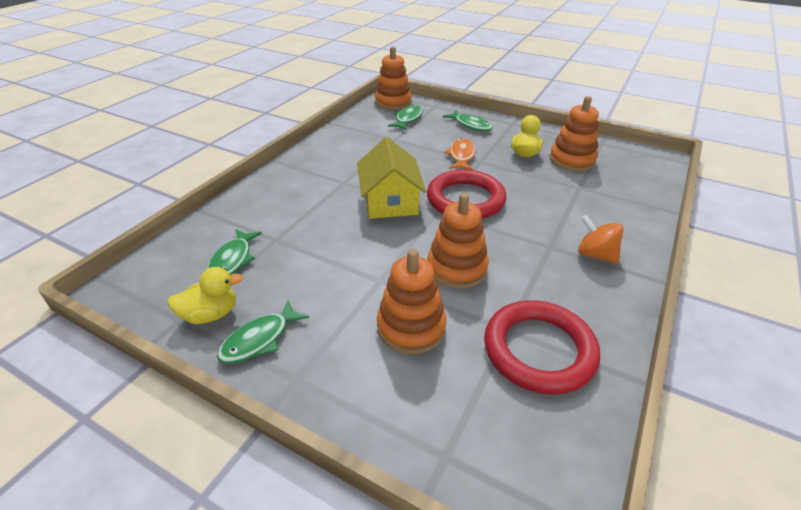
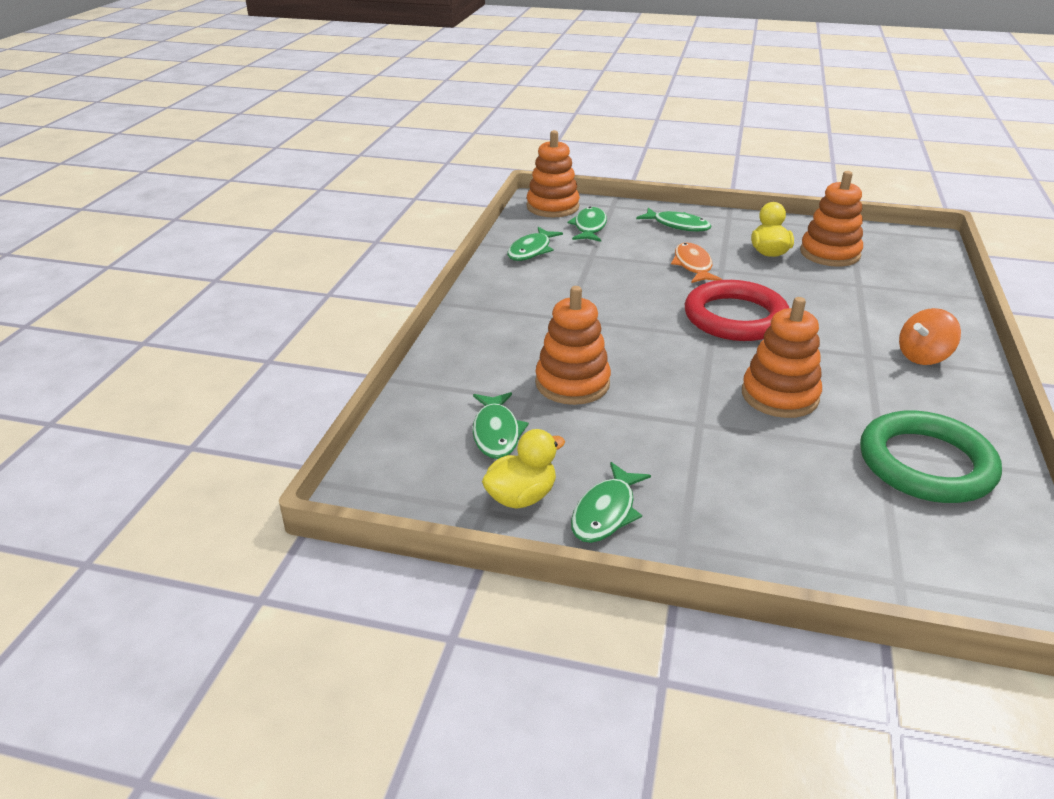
camera: 15 degrees left, 5 degrees down
(356, 131) = (531, 250): none -> green fish
(390, 201) = (644, 332): yellow house -> none
(411, 327) = (773, 467): orange stacking toy -> orange stacking toy (572, 383)
(539, 350) = (926, 464): red ring -> green ring
(595, 255) = (923, 357): orange spinning top -> orange spinning top turned 60 degrees counterclockwise

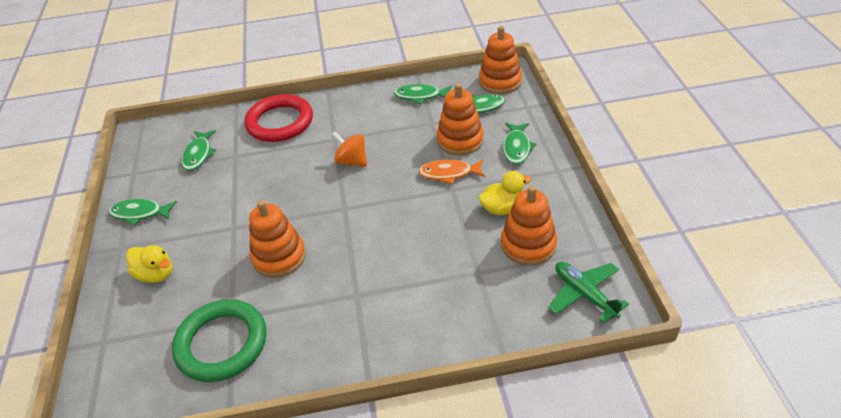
camera: 70 degrees right, 10 degrees up
(496, 433) = (198, 155): green fish -> green fish turned 60 degrees counterclockwise
(521, 497) = (146, 181): yellow duck -> yellow duck (156, 274)
(572, 383) = (257, 165): orange stacking toy -> orange stacking toy (460, 140)
(693, 265) = (449, 173): orange fish -> orange fish turned 150 degrees counterclockwise
(735, 317) = (377, 213): red ring -> red ring (280, 122)
(906, 247) = (584, 294): none -> green plane
(923, 357) = (370, 328): orange spinning top -> orange spinning top (352, 161)

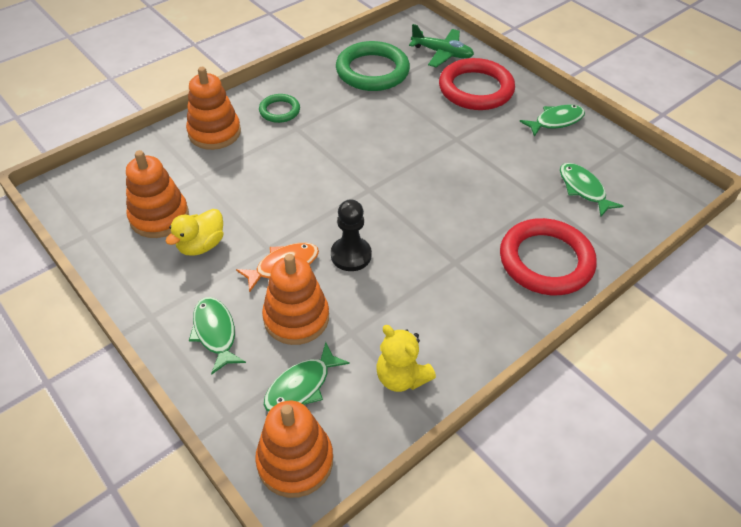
camera: 145 degrees right, 5 degrees up
(156, 274) = (476, 89): yellow duck -> red ring
(279, 257) = (389, 131): orange stacking toy -> orange stacking toy (214, 133)
(352, 161) = (407, 241): orange spinning top -> none
(358, 325) = (279, 111): none -> green ring
(397, 165) = (351, 255): none -> black pawn
(420, 96) = (401, 377): green fish -> yellow teddy bear
(584, 294) = (92, 191): green plane -> green plane (442, 53)

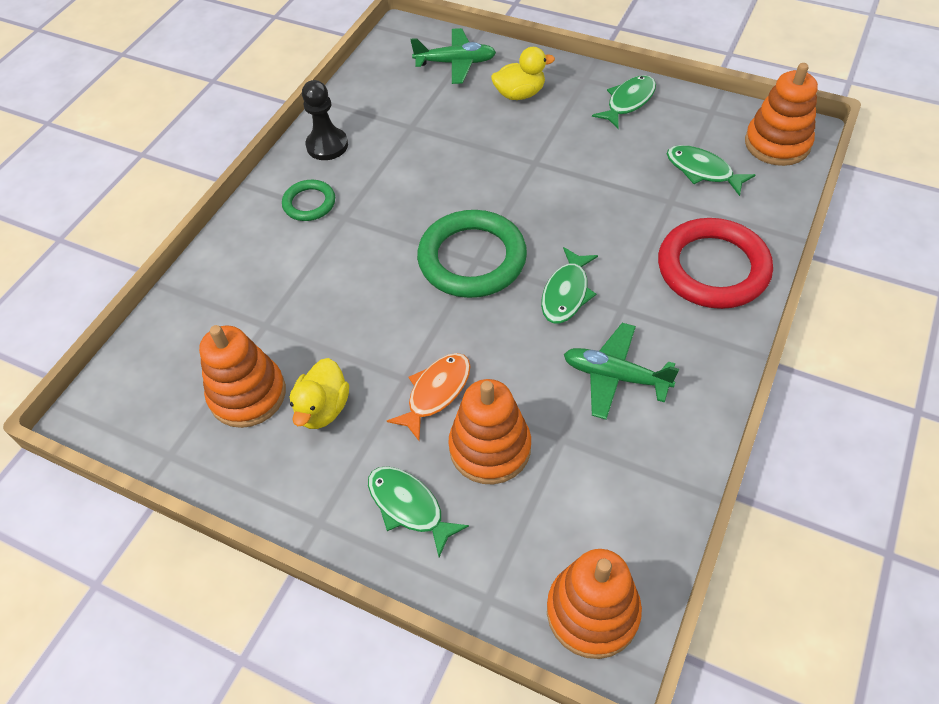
camera: 20 degrees left, 5 degrees up
(214, 133) = (247, 261): orange stacking toy -> orange stacking toy (777, 144)
(301, 386) = (545, 524): green fish -> green fish (566, 293)
(351, 255) = (504, 348): black pawn -> black pawn (327, 145)
(372, 71) = (389, 113): green ring -> green ring (472, 259)
(401, 377) = (645, 464): yellow teddy bear -> none
(419, 307) = (615, 376): none -> green plane
(476, 89) = (520, 94): red ring -> yellow duck

